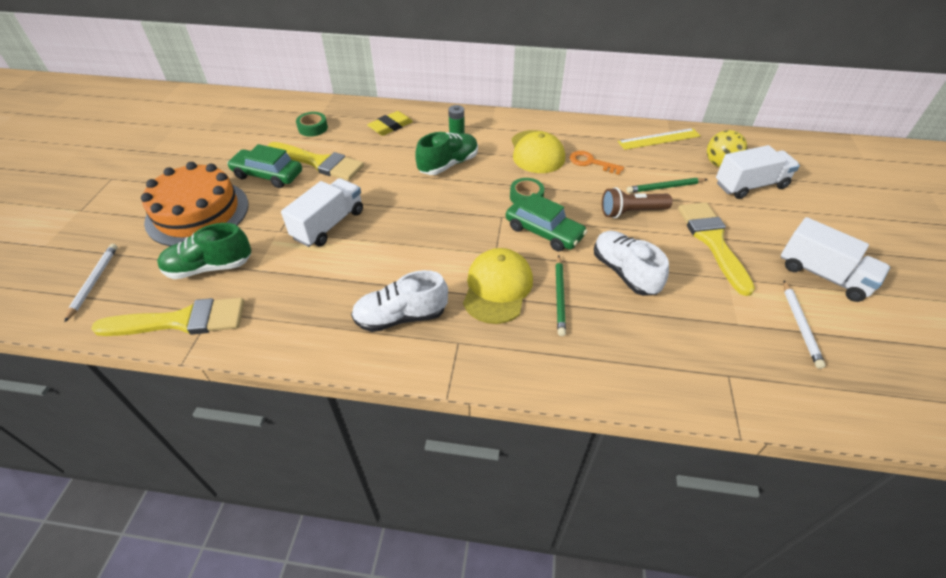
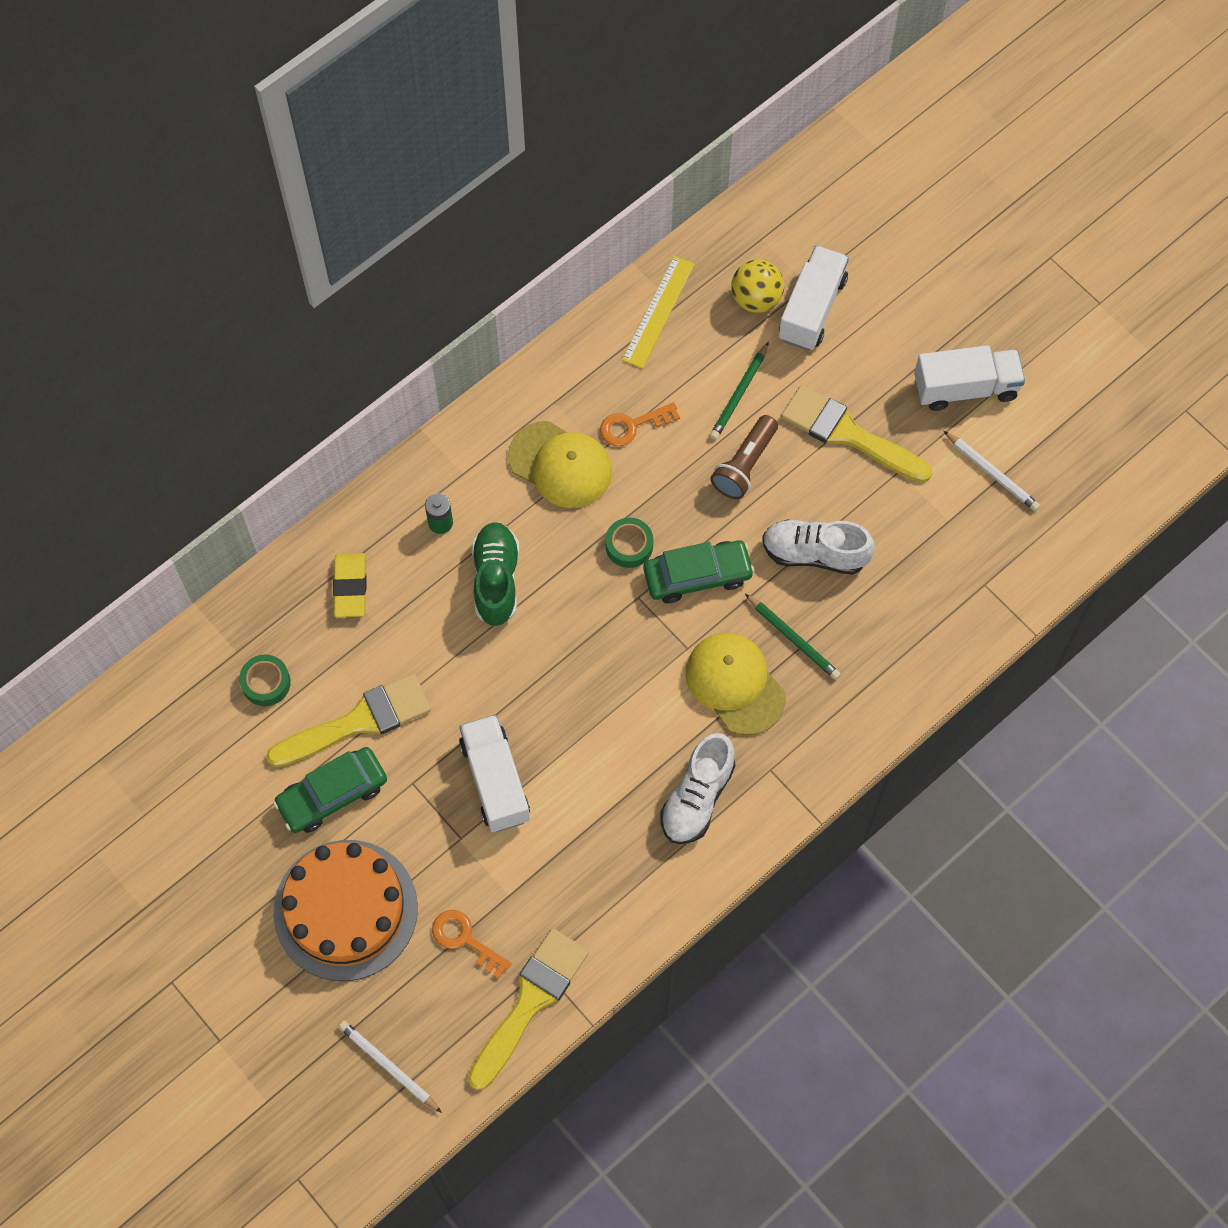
camera: 50 degrees left, 20 degrees up
(209, 267) = (465, 939): green shoe -> orange key

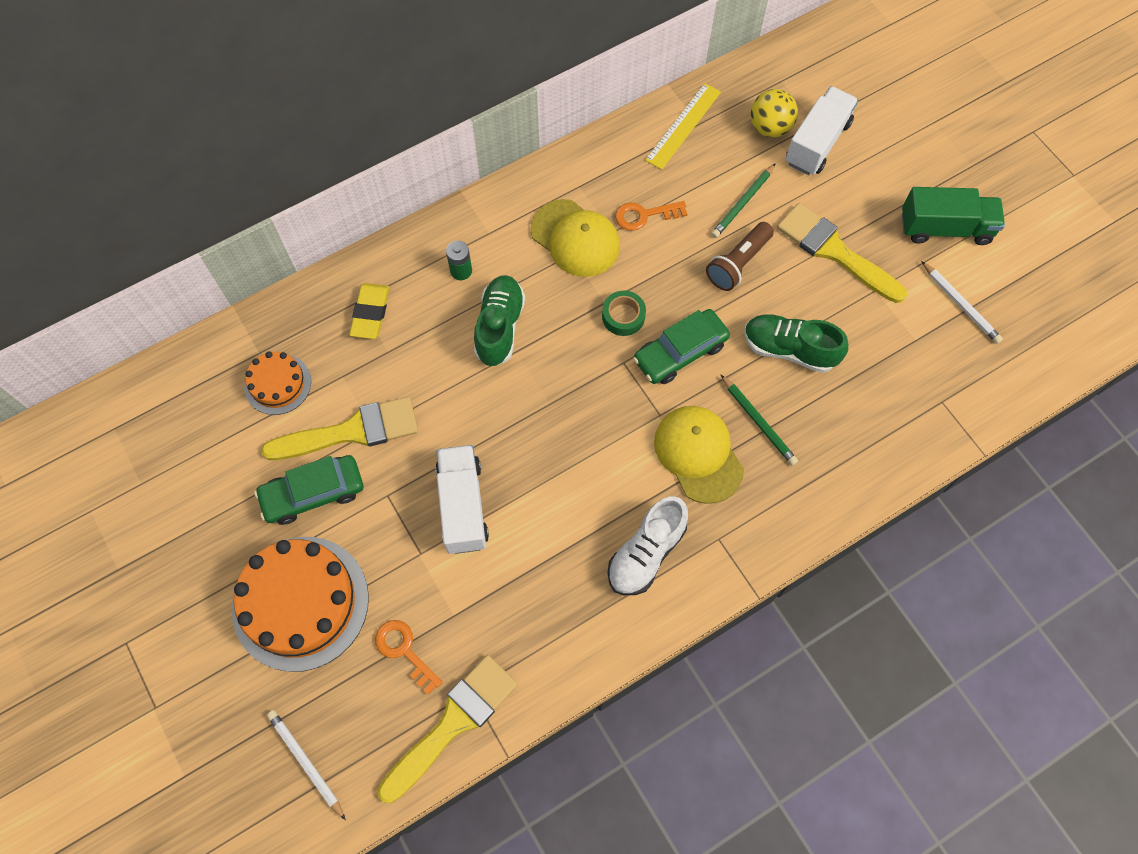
camera: 10 degrees right, 0 degrees up
(266, 683) = (278, 384): green tape -> orange cake
(697, 576) = (680, 352): green car -> green car turned 150 degrees clockwise
(814, 553) = (789, 349): white shoe -> green shoe
(965, 388) = (945, 228): white truck -> green truck

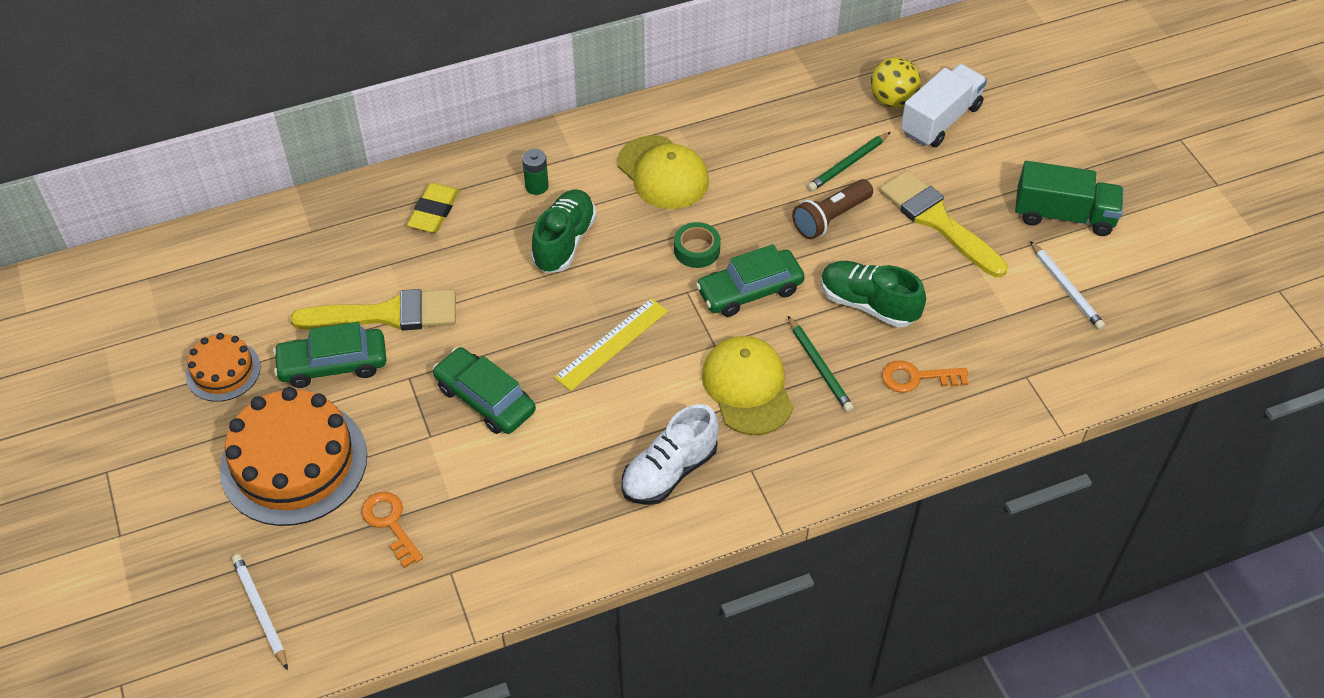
camera: 10 degrees right, 15 degrees down
(278, 384) = (323, 261): orange cake -> orange cake (223, 371)
(453, 723) = (424, 599): yellow brush -> none
(463, 506) = (485, 399): white truck -> green car
(644, 215) = (740, 162): orange key -> orange key (916, 378)
(683, 126) = (800, 87): yellow ruler -> yellow ruler (611, 344)

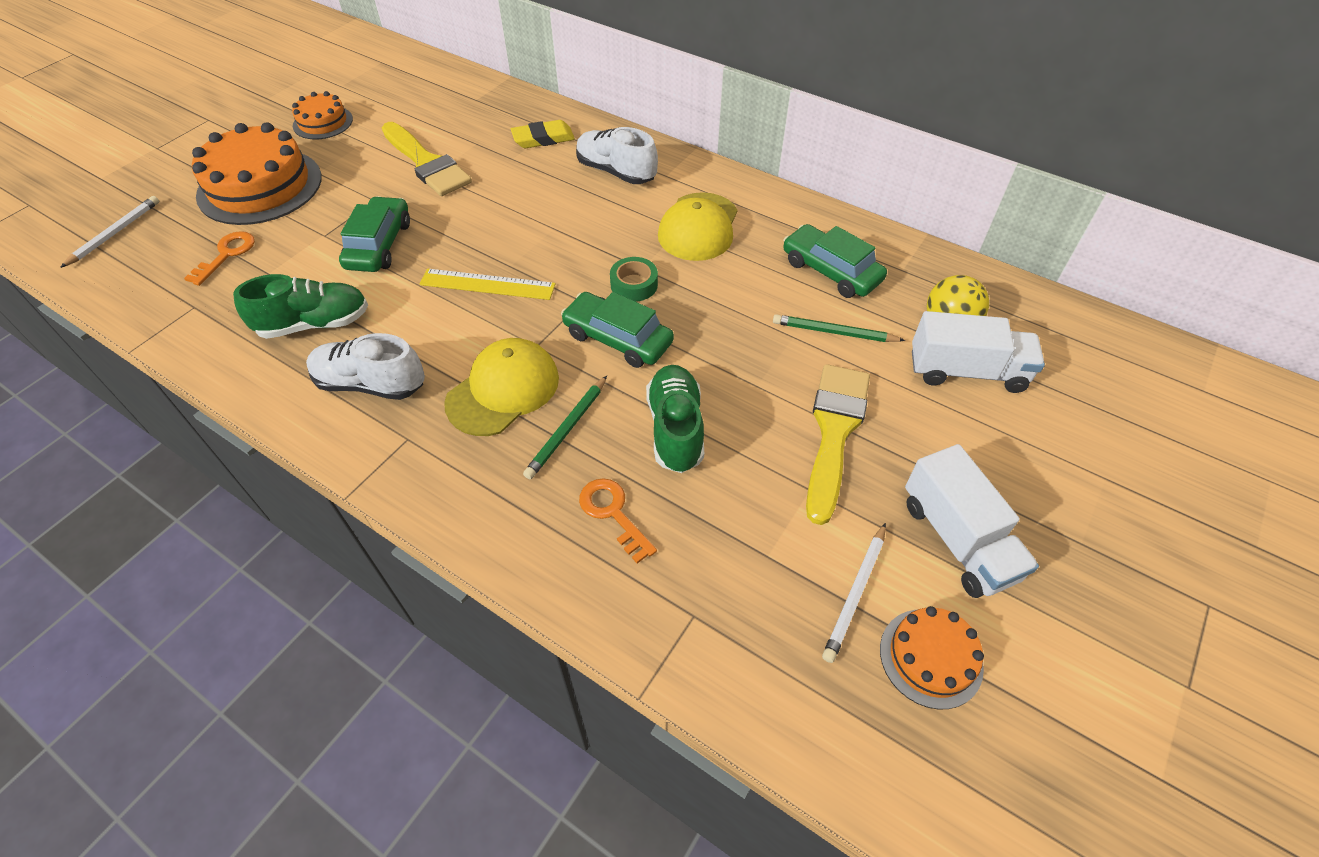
camera: 55 degrees right, 0 degrees up
(333, 364) = (361, 162): green car -> green car (831, 271)
(536, 186) = (616, 172): green battery -> white shoe
(564, 242) = (572, 210): green shoe -> green shoe (314, 324)
(831, 218) = (756, 351): brown flashlight -> none
(1063, 215) = (957, 539): green truck -> white truck
(1130, 280) = (930, 657): none -> orange cake

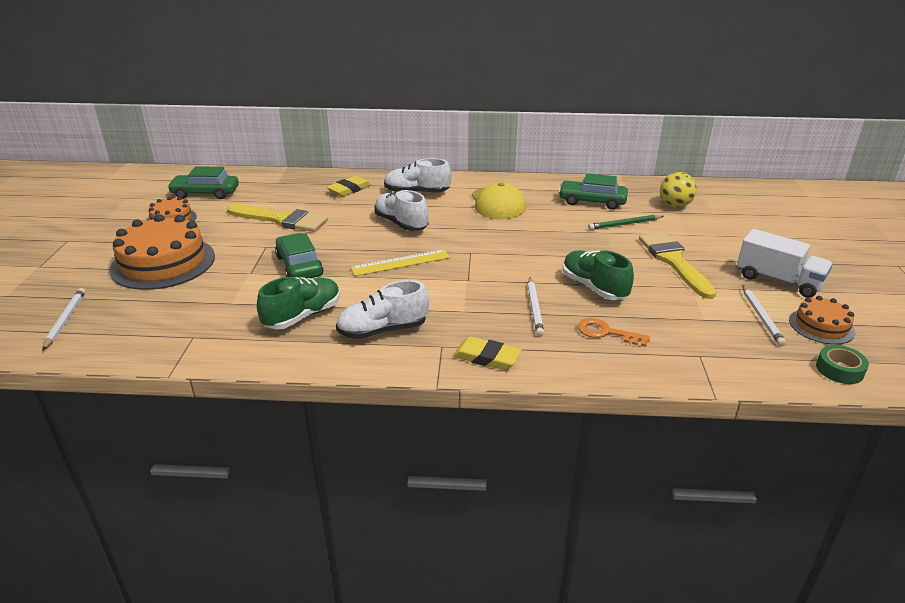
camera: 30 degrees left, 20 degrees down
(227, 254) = (184, 303): orange key -> none
(437, 481) = (486, 357): none -> yellow eraser
(503, 390) = (474, 305): yellow cap -> none
(548, 219) = (401, 224): none -> white shoe
(567, 429) = (534, 308): green pencil -> white pencil
(618, 338) = (513, 262): green car -> green car (205, 193)
(634, 285) = (492, 237): green tape -> green tape (839, 370)
(966, 371) = (704, 220): white truck -> none

